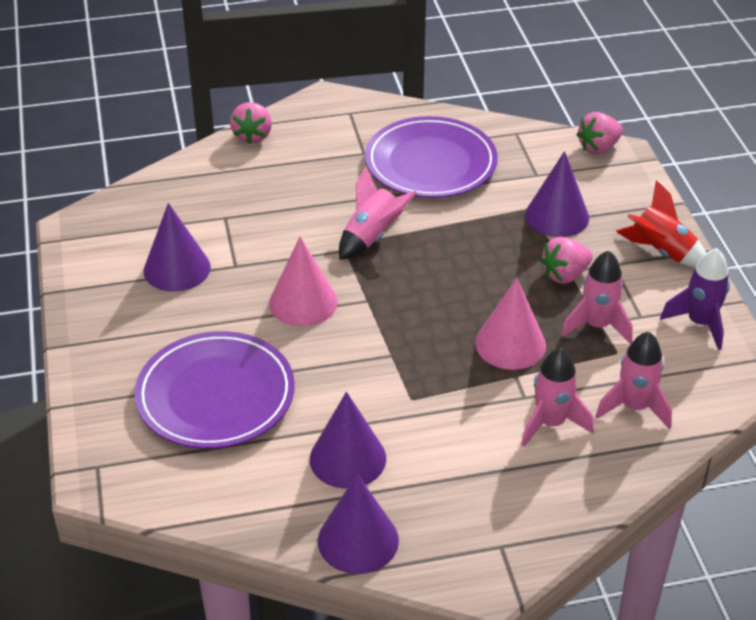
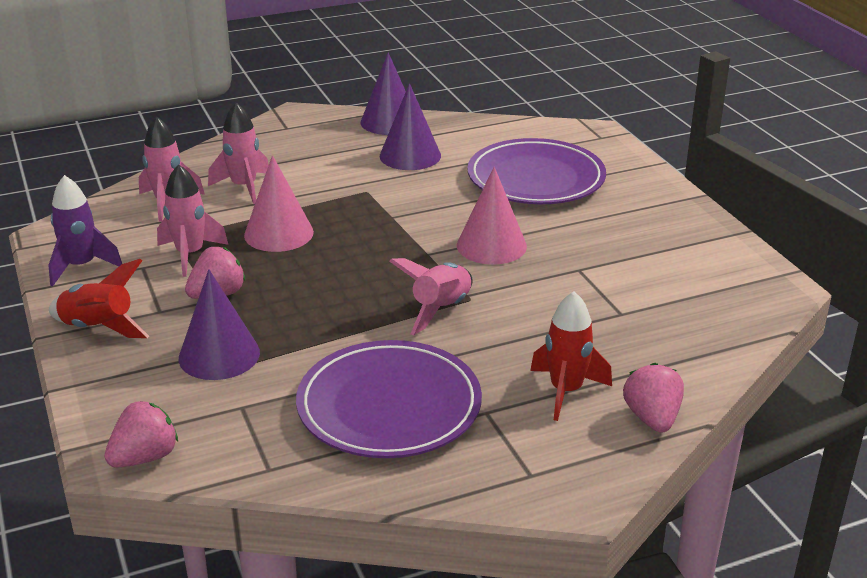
camera: 170 degrees right, 10 degrees down
(177, 269) = (637, 260): purple cone -> none
(302, 160) = (566, 391): none -> red rocket

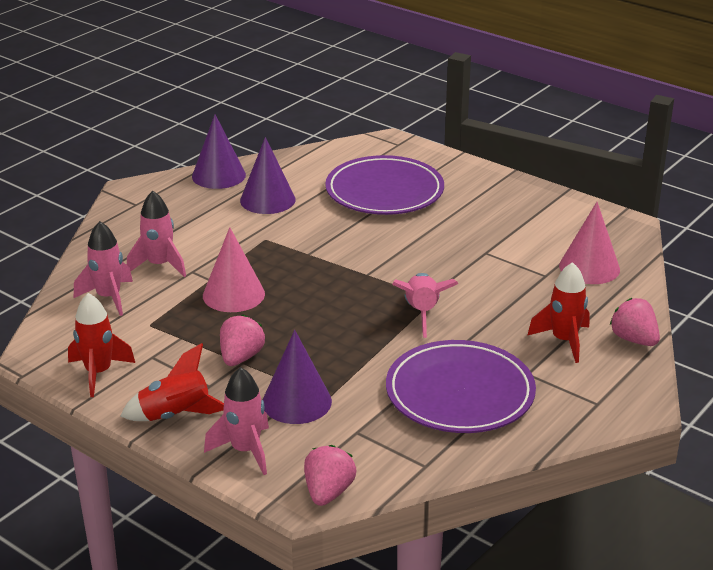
camera: 30 degrees left, 0 degrees up
(81, 266) = (98, 373): purple rocket -> red rocket
(190, 255) = (180, 334): pink rocket -> pink rocket (245, 451)
(491, 245) = (407, 253): pink cone -> pink cone (589, 267)

